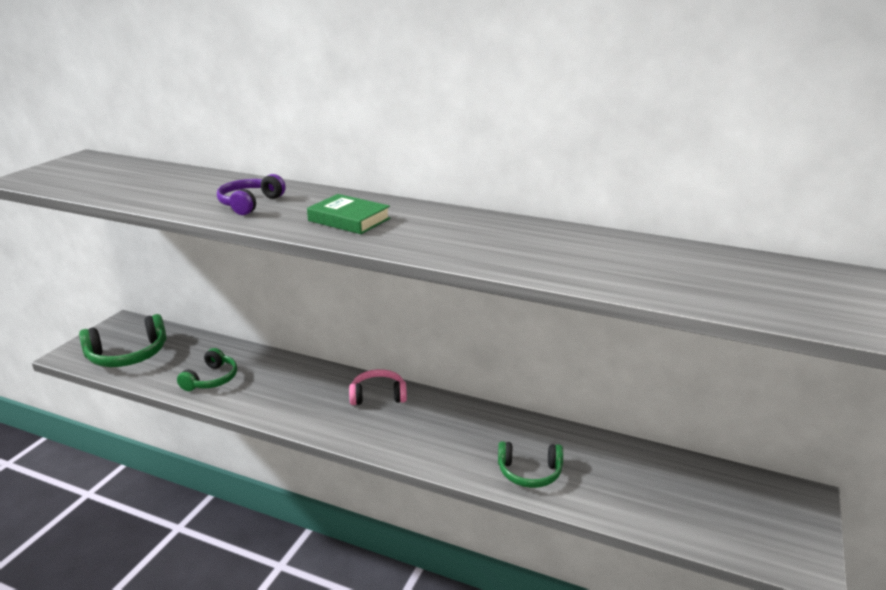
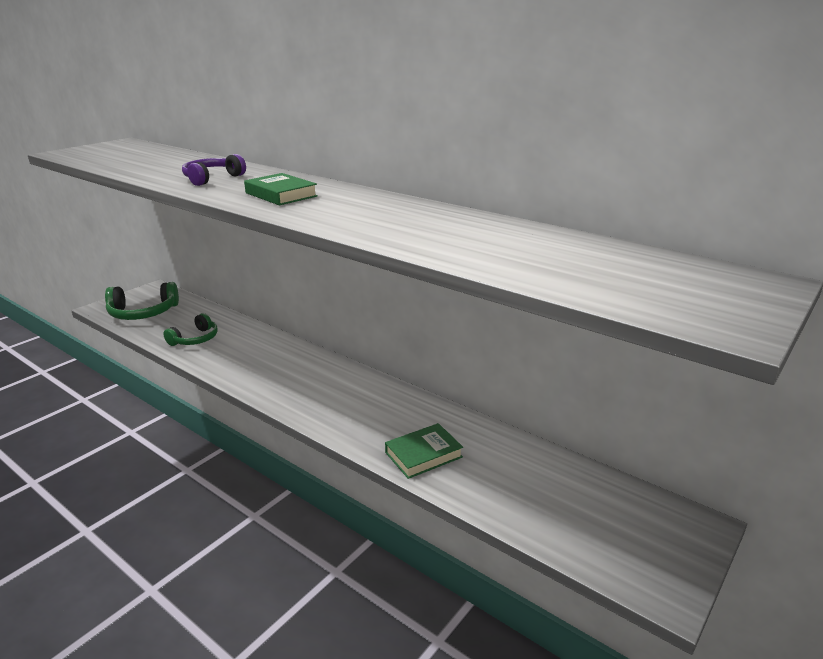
camera: 15 degrees right, 0 degrees up
(378, 395) = (323, 370): pink headphones -> none
(529, 472) = (423, 455): green headphones -> green book

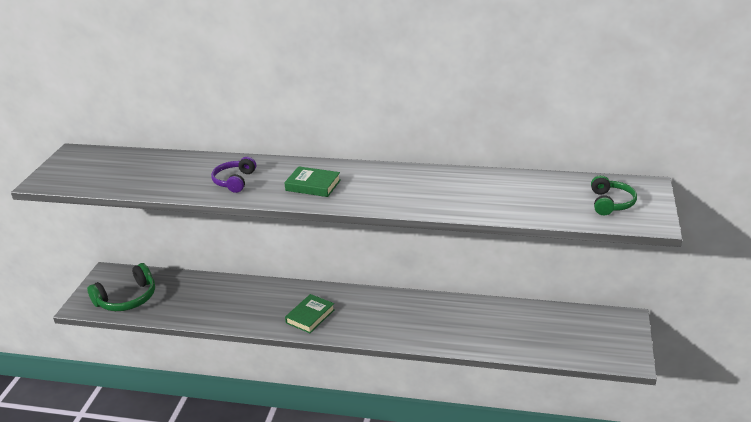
camera: 25 degrees left, 5 degrees up
(195, 339) = (203, 307): green headphones -> green headphones (610, 203)
(423, 455) = (454, 334): green book -> green book (310, 316)

